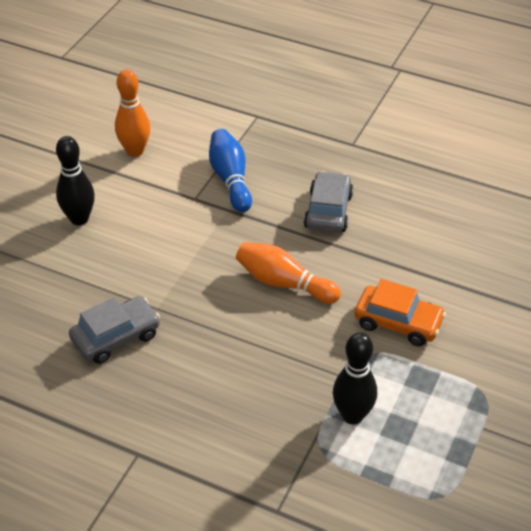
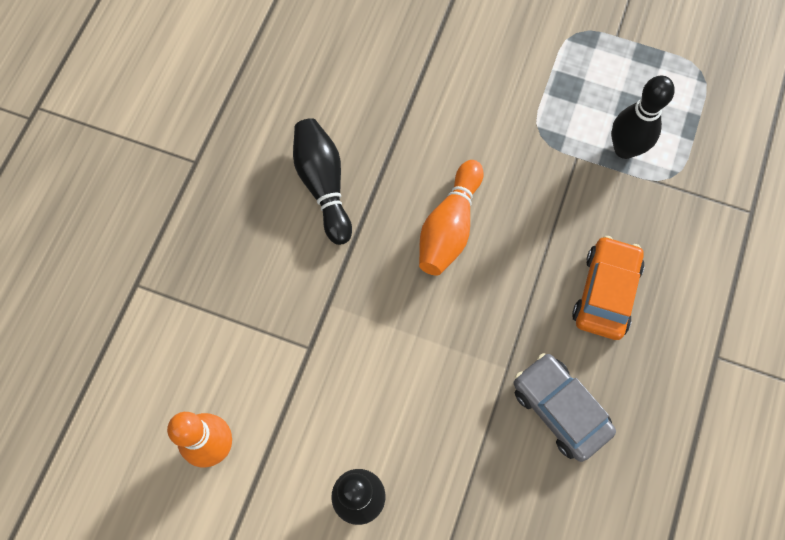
camera: 95 degrees left, 25 degrees up
(230, 179) = (269, 306): blue bowling pin -> none
(328, 211) = (323, 185): grey car -> black bowling pin
(398, 322) = (493, 108): orange car -> orange car (605, 292)

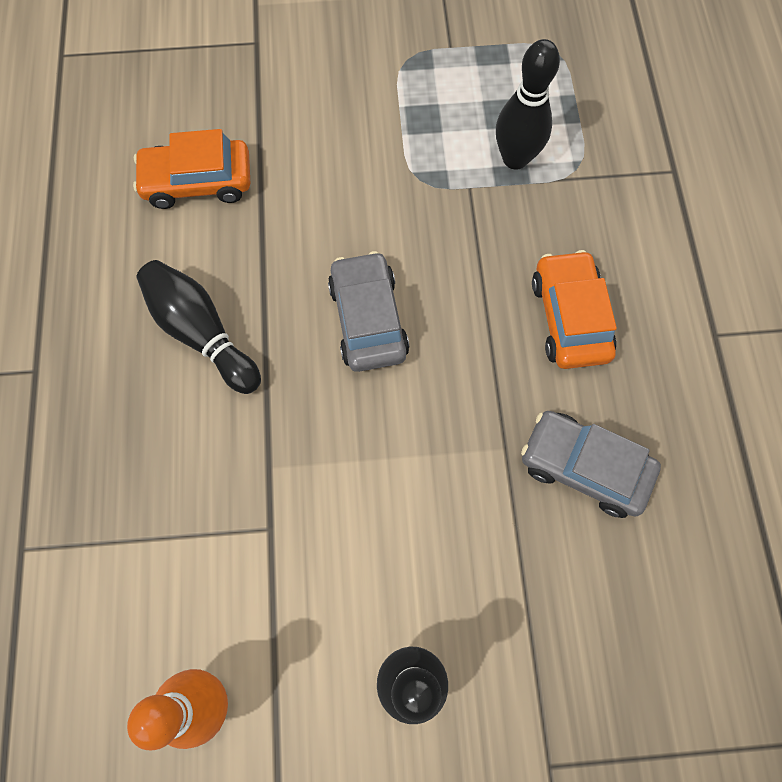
camera: 25 degrees left, 0 degrees up
(370, 68) = (198, 182): none -> orange car
(449, 227) = (368, 319): orange bowling pin -> grey car

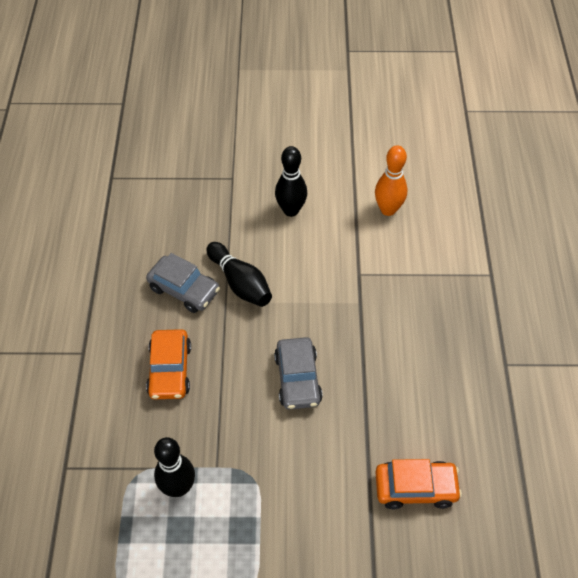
camera: 175 degrees left, 15 degrees down
(202, 333) = (403, 379): black bowling pin -> black bowling pin (240, 283)

